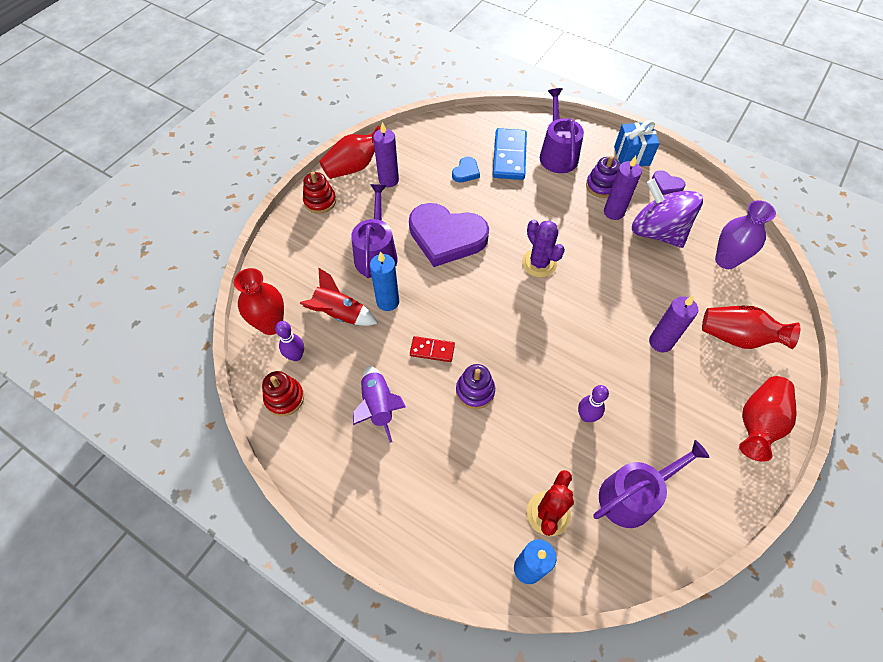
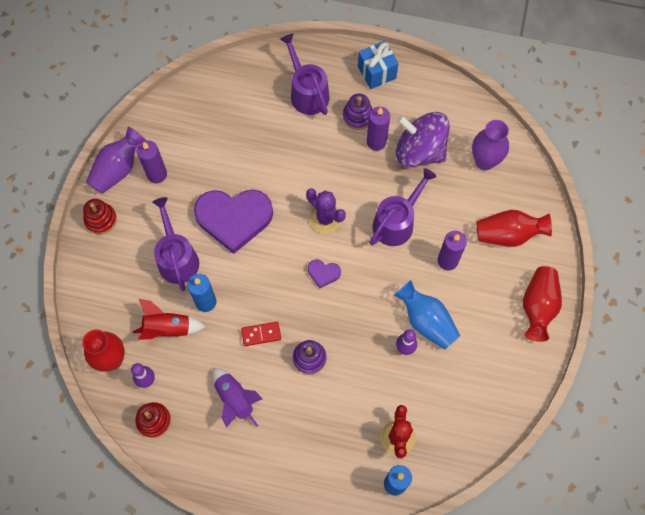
camera: 20 degrees left, 10 degrees up
(355, 166) = (118, 169): red vase -> purple vase
(466, 172) = (227, 141): blue heart -> none
(509, 156) = (262, 110): blue domino -> none
(619, 396) = (426, 321): none -> blue vase
(632, 495) = (456, 400): purple watering can -> purple watering can (396, 222)
(666, 185) = (416, 96): purple heart -> purple heart (323, 273)

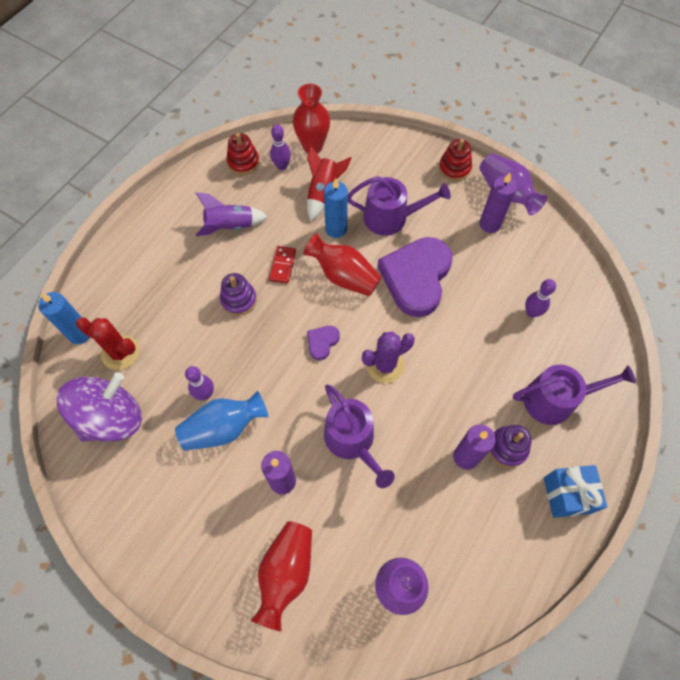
camera: 110 degrees right, 5 degrees down
(236, 123) = (531, 312): none -> purple bowling pin
(419, 151) = (438, 506): purple spinning top -> purple spinning top (111, 418)
(538, 306) = (180, 568): red vase -> red vase (344, 276)

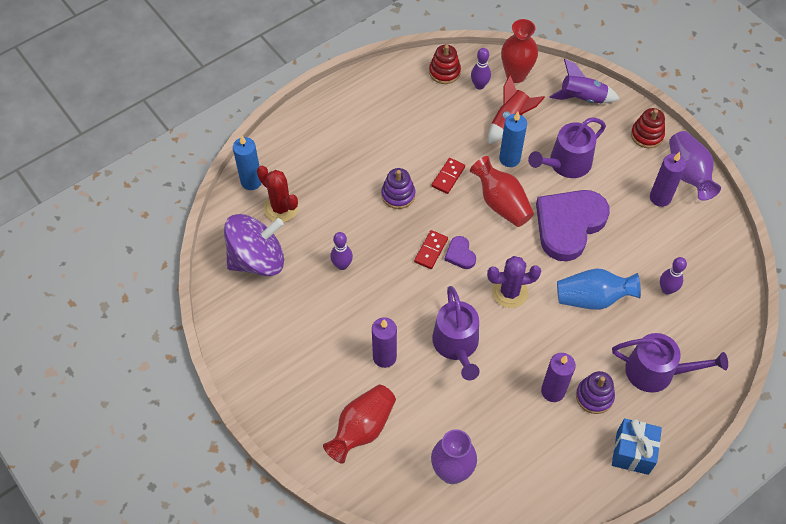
camera: 20 degrees right, 5 degrees down
(223, 428) = (348, 298): blue vase -> blue vase (592, 298)
(230, 226) = (412, 127): purple rocket -> purple rocket (582, 98)
(291, 348) = (431, 250): none -> red domino
(322, 342) = (460, 254): purple heart -> purple heart turned 75 degrees counterclockwise
(391, 218) = (566, 163): purple watering can -> purple watering can turned 120 degrees clockwise

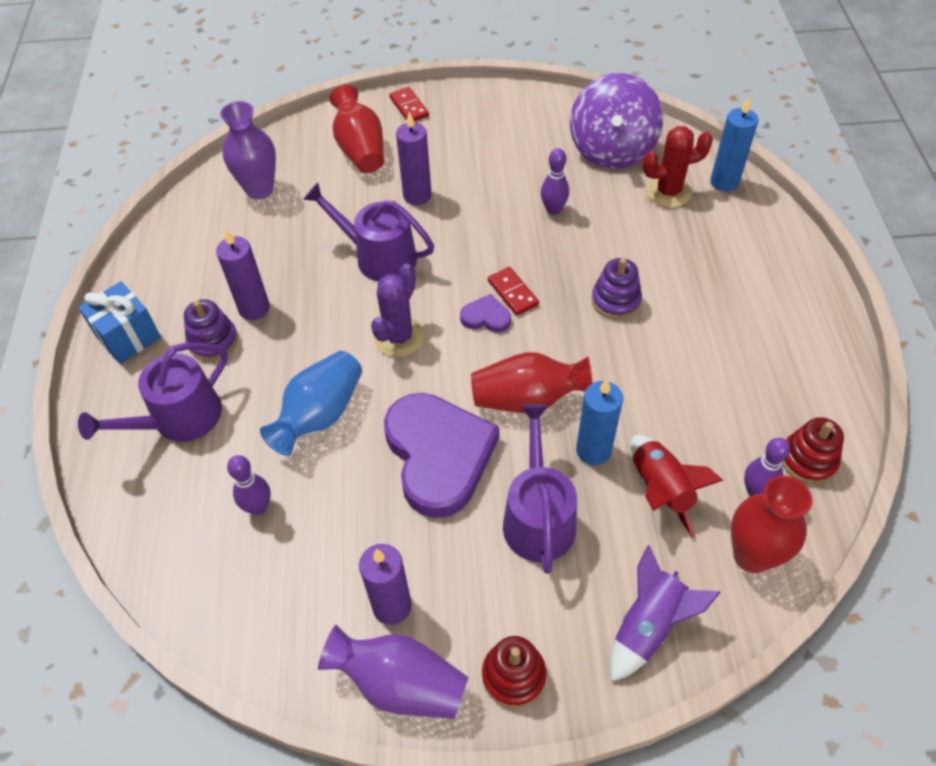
camera: 125 degrees right, 5 degrees down
(448, 177) = (609, 364): red domino -> red domino (409, 107)

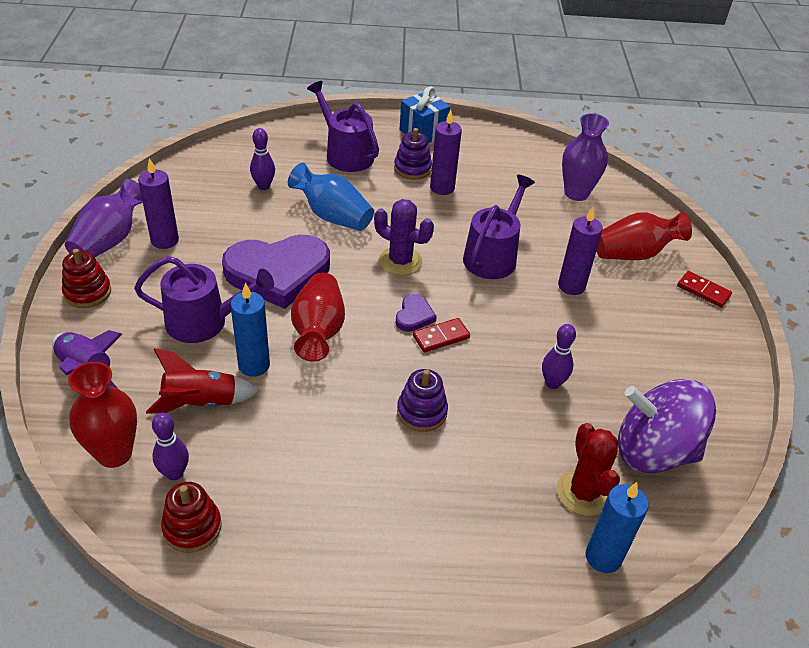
camera: 90 degrees right, 10 degrees down
(409, 107) = (703, 291): red domino -> red domino turned 60 degrees clockwise

